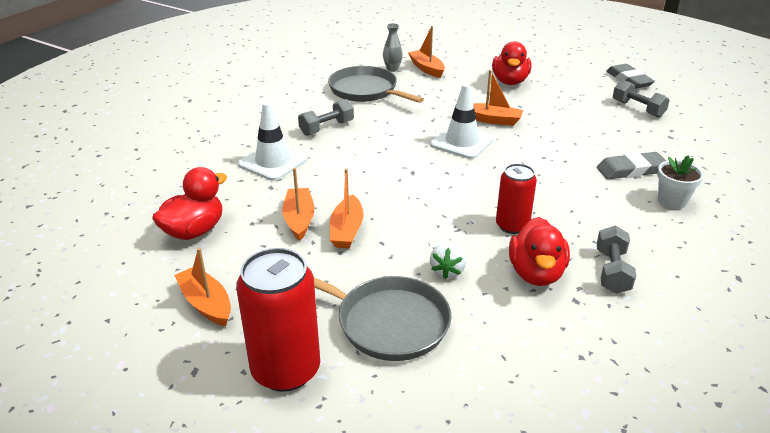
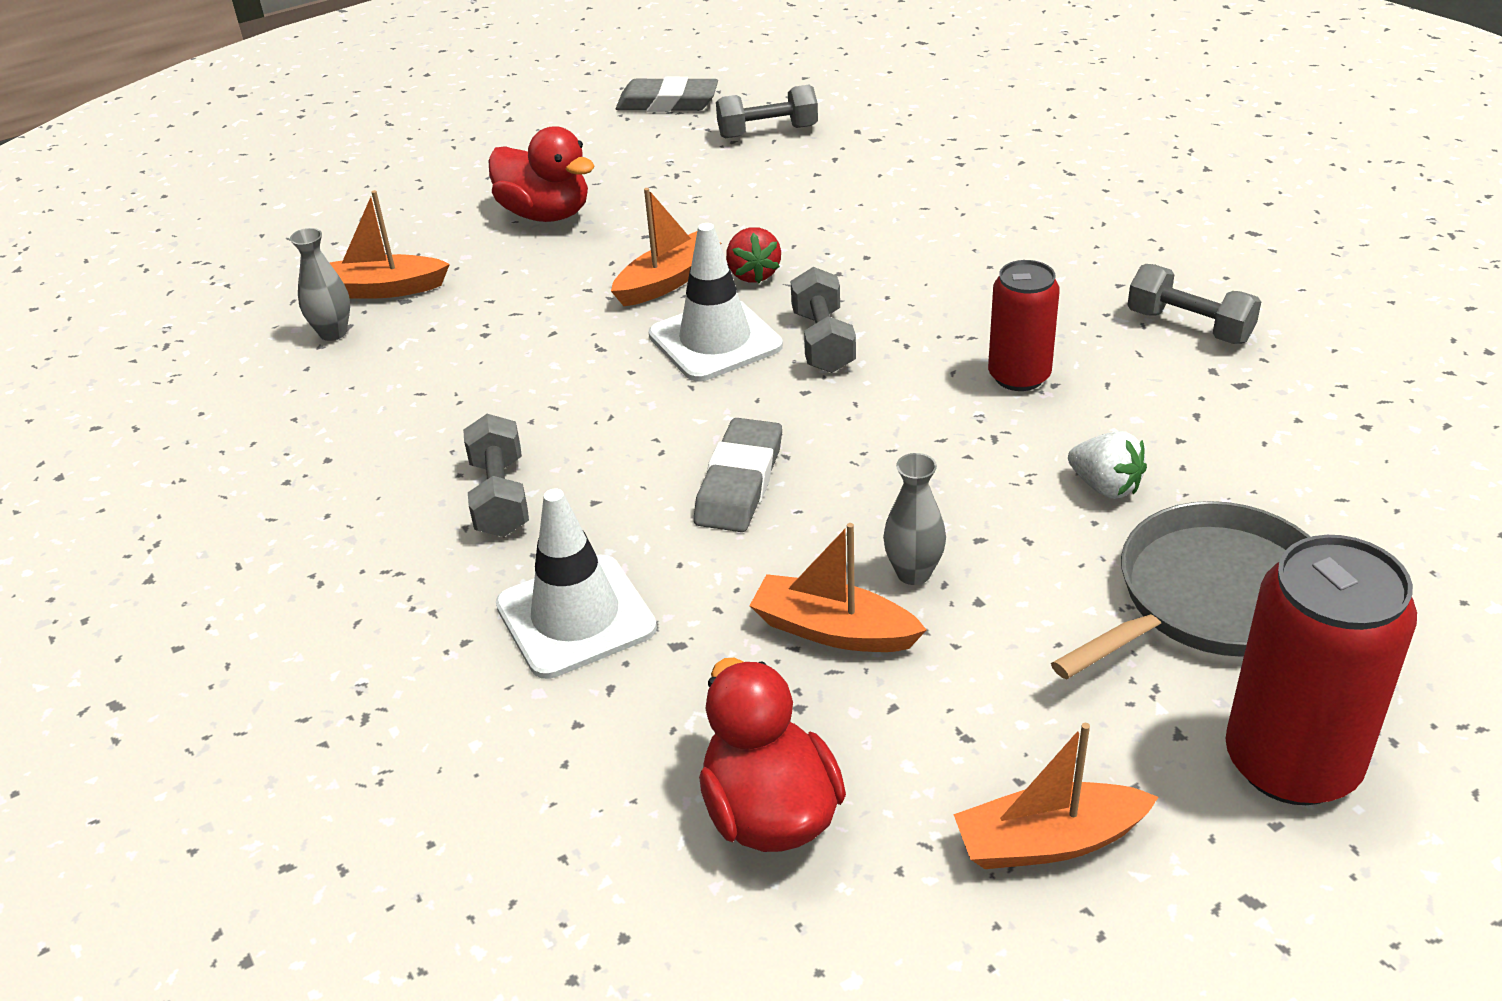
camera: 60 degrees left, 5 degrees up
(347, 230) = (913, 573): orange boat -> grey vase
(366, 90) = (390, 396): grey pan -> none
(486, 167) = (823, 341): none -> grey dumbbell
(519, 137) = (753, 274): none -> red strawberry
(536, 273) = (1159, 397): red duck -> none
(631, 170) = (941, 209): grey eraser -> grey eraser (739, 483)
(672, 201) = (1048, 208): white flower pot -> none

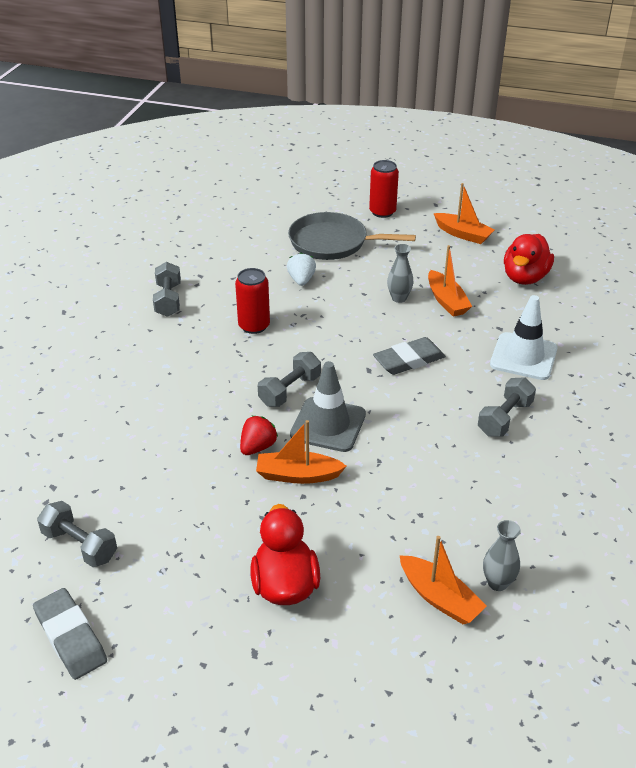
camera: 135 degrees left, 0 degrees up
(715, 340) = (328, 425): white traffic cone -> grey traffic cone
(1291, 762) = (382, 212): red can -> red can, size x0.62

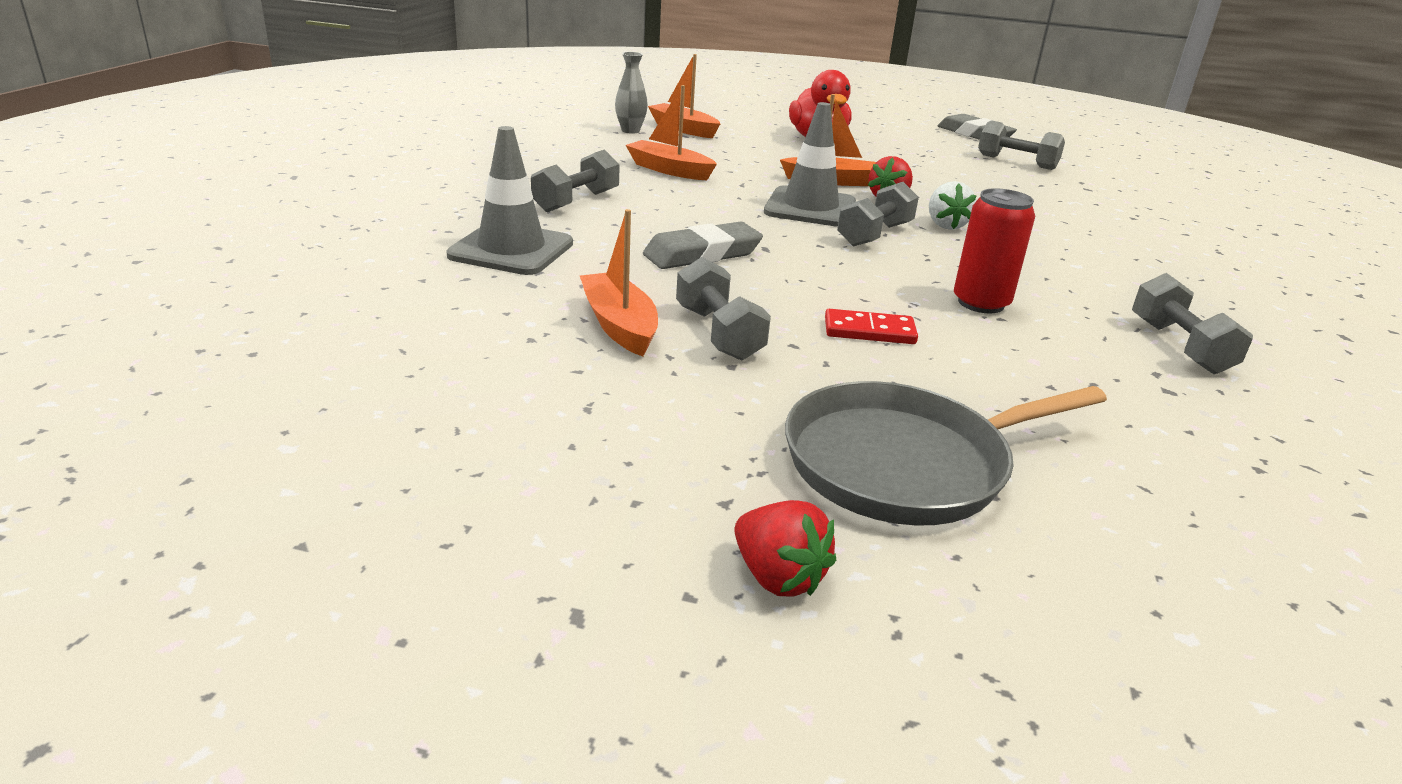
camera: 175 degrees right, 10 degrees down
(301, 280) = (938, 373): white strawberry -> white strawberry (945, 225)
(324, 303) = (869, 331): none -> red domino
(332, 242) = (905, 463): grey pan -> grey pan turned 150 degrees clockwise
(382, 212) = (778, 577): red can -> red strawberry
(399, 298) = (719, 333): grey vase -> grey dumbbell
(463, 234) = (522, 481): orange boat -> orange boat (669, 170)
(523, 356) = (511, 250): white traffic cone -> grey traffic cone
(524, 277) = (419, 361): red duck -> none

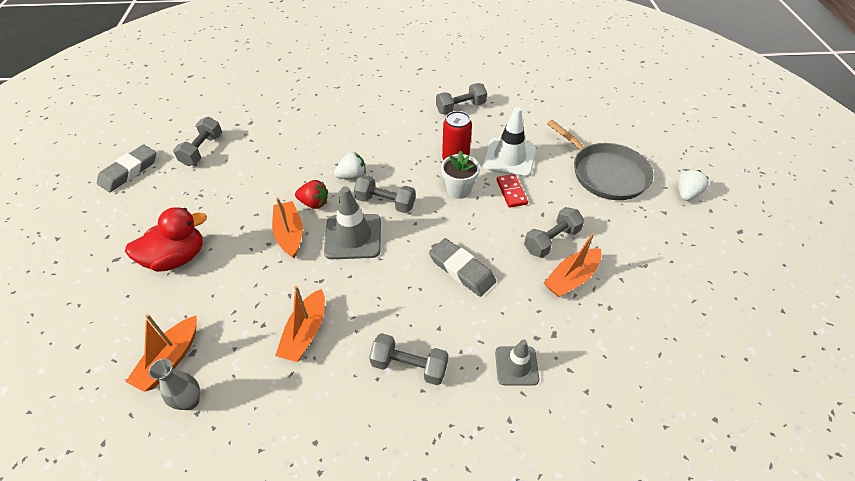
camera: 105 degrees left, 20 degrees up
(511, 250) = (516, 366): grey traffic cone -> grey traffic cone, size x0.62
(778, 577) = (686, 194): red strawberry -> white strawberry
(890, 288) = (458, 190): none -> white flower pot
(984, 356) = (509, 157): none -> white traffic cone

